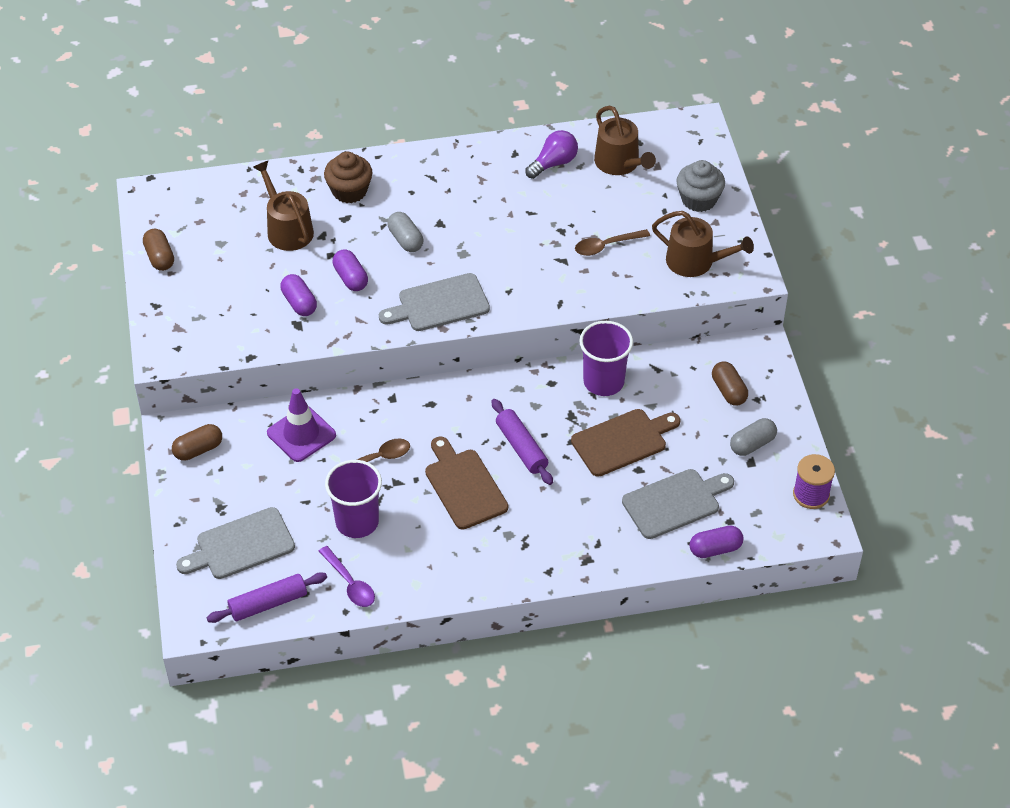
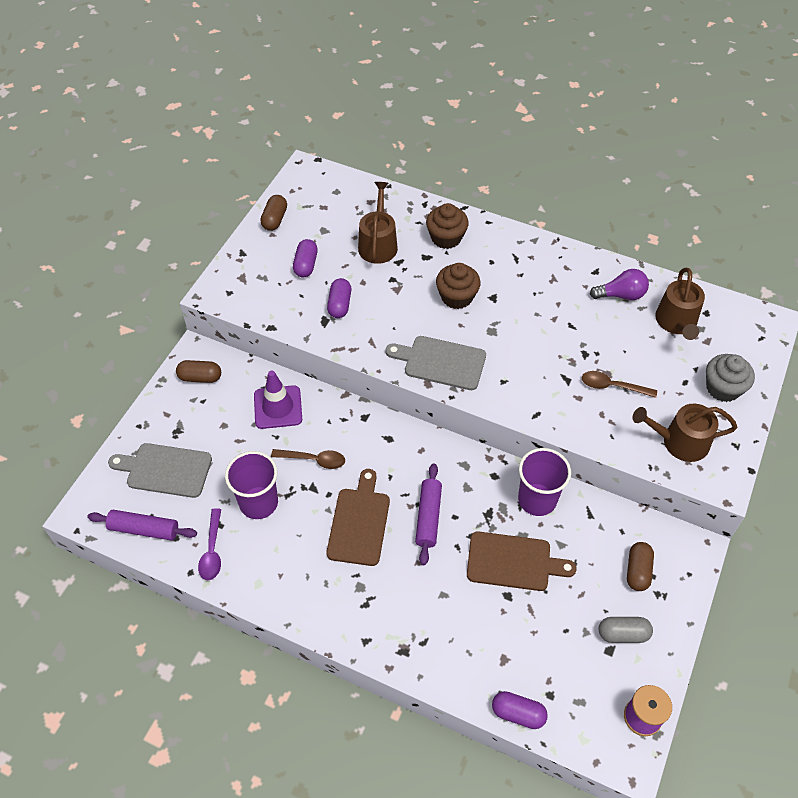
camera: 35 degrees right, 5 degrees up
(350, 278) = (392, 305): purple capsule -> purple capsule (306, 265)
(405, 240) = (457, 297): grey capsule -> brown cupcake
(674, 502) = (515, 646): grey cutting board -> none
(695, 262) = (679, 442): brown watering can -> brown watering can turned 120 degrees clockwise

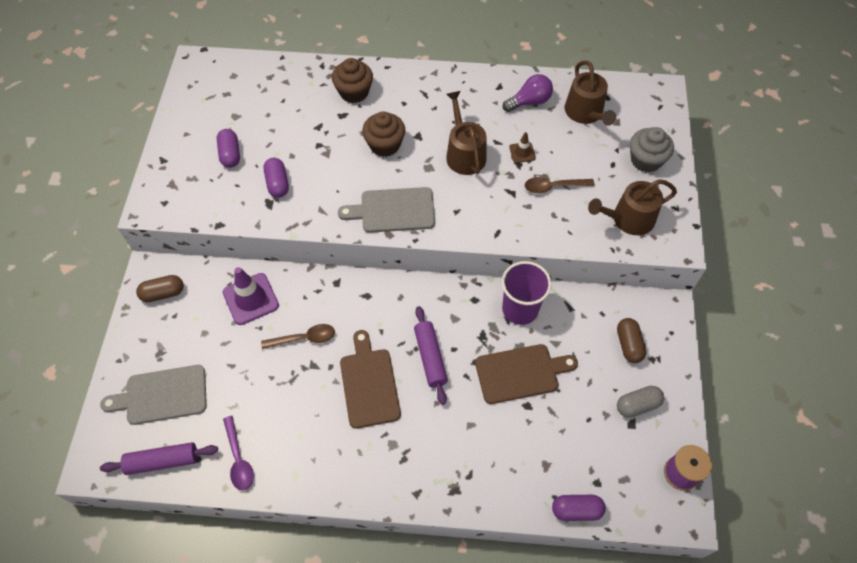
camera: 20 degrees left, 5 degrees up
(258, 502) = (266, 397): purple cup -> none
(275, 219) = (183, 118): brown capsule -> none
(378, 244) = (292, 115): brown watering can -> brown watering can (464, 154)
(593, 343) = (522, 152): none -> brown traffic cone

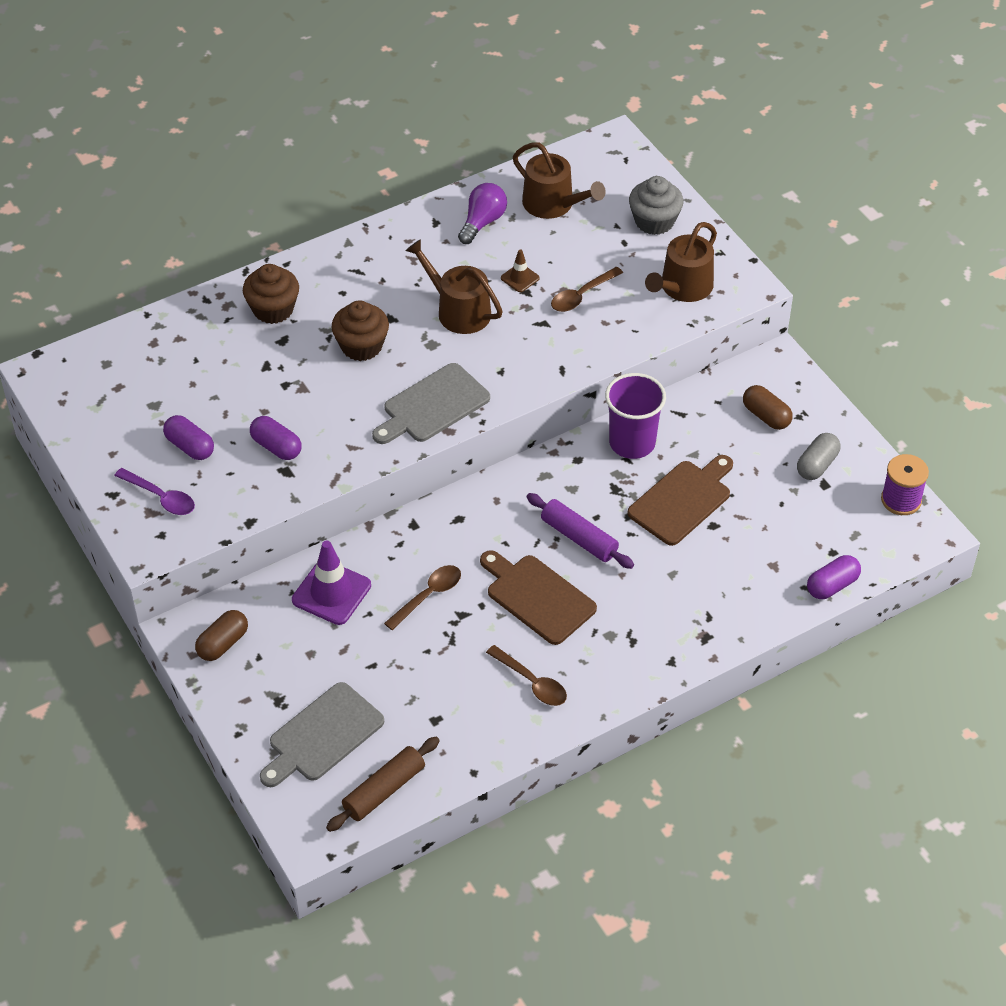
camera: 35 degrees left, 10 degrees down
(162, 461) = (384, 790): purple rolling pin -> brown rolling pin
(238, 459) = (464, 740): purple spoon -> purple spoon (160, 497)
(314, 445) = (531, 682): none -> brown spoon

